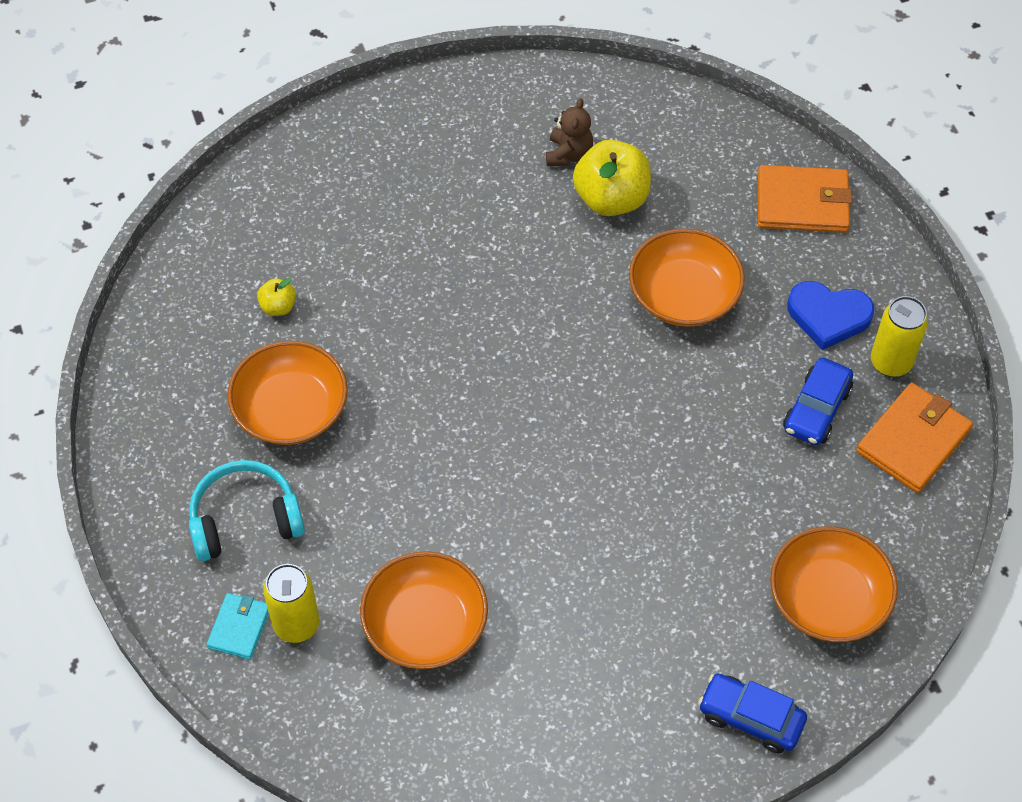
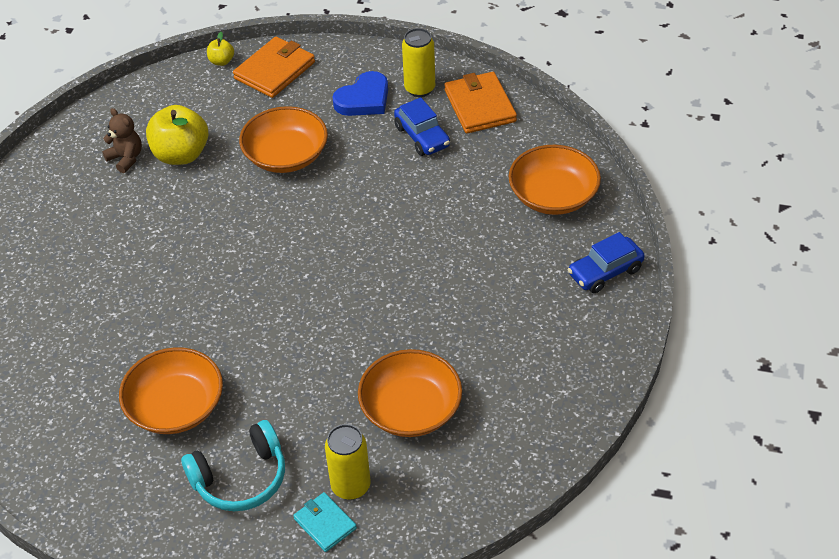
camera: 55 degrees left, 10 degrees down
(245, 520) = (240, 478): turquoise headphones -> turquoise headphones turned 135 degrees counterclockwise
(278, 306) = (84, 374): yellow apple -> yellow apple (221, 61)

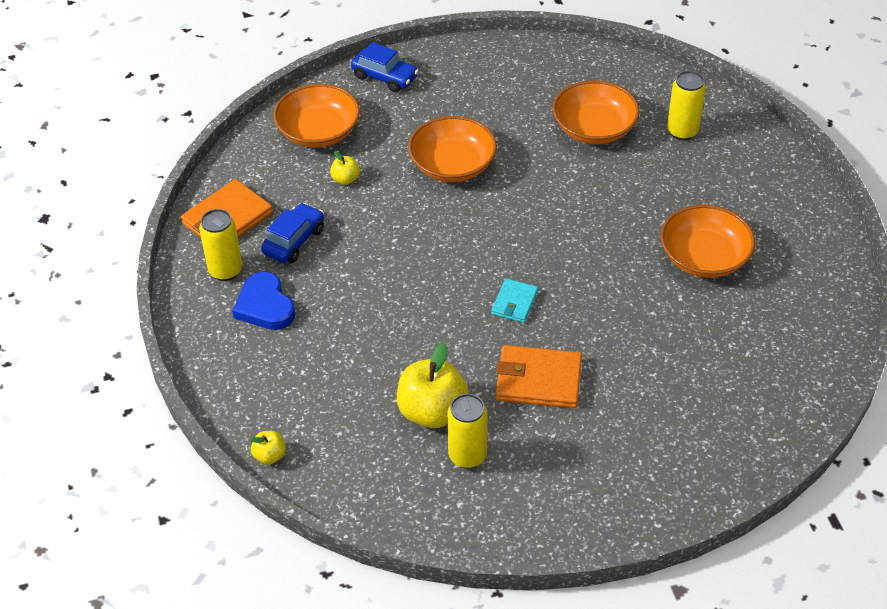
camera: 120 degrees left, 0 degrees up
(126, 158) = (467, 456): brown teddy bear -> yellow can
(240, 478) = (728, 190): turquoise headphones -> none
(275, 70) = (259, 399): orange wallet -> orange wallet (538, 380)
(286, 156) = (381, 327): orange bowl -> orange bowl (452, 165)
(325, 523) = (721, 131): turquoise wallet -> turquoise wallet (514, 302)
(363, 99) = (265, 306): blue heart -> blue heart turned 135 degrees counterclockwise
(474, 192) = (345, 179): none -> yellow apple

